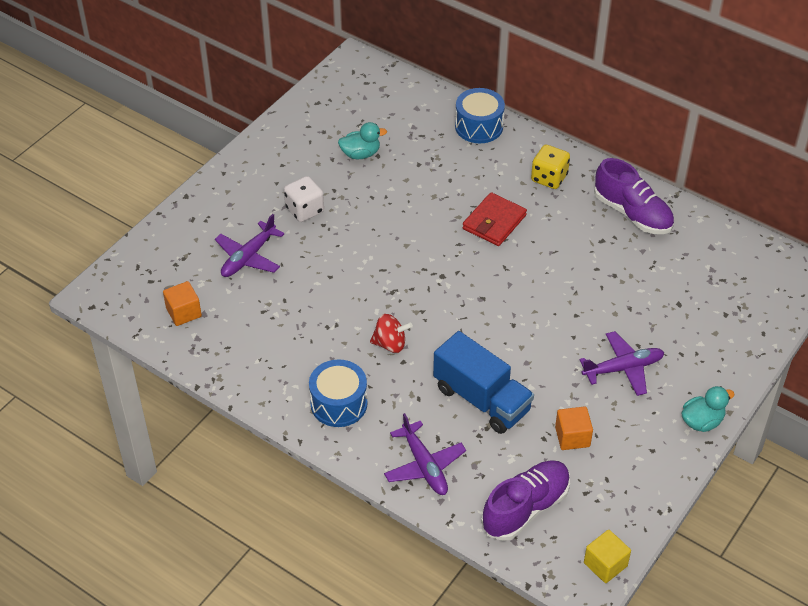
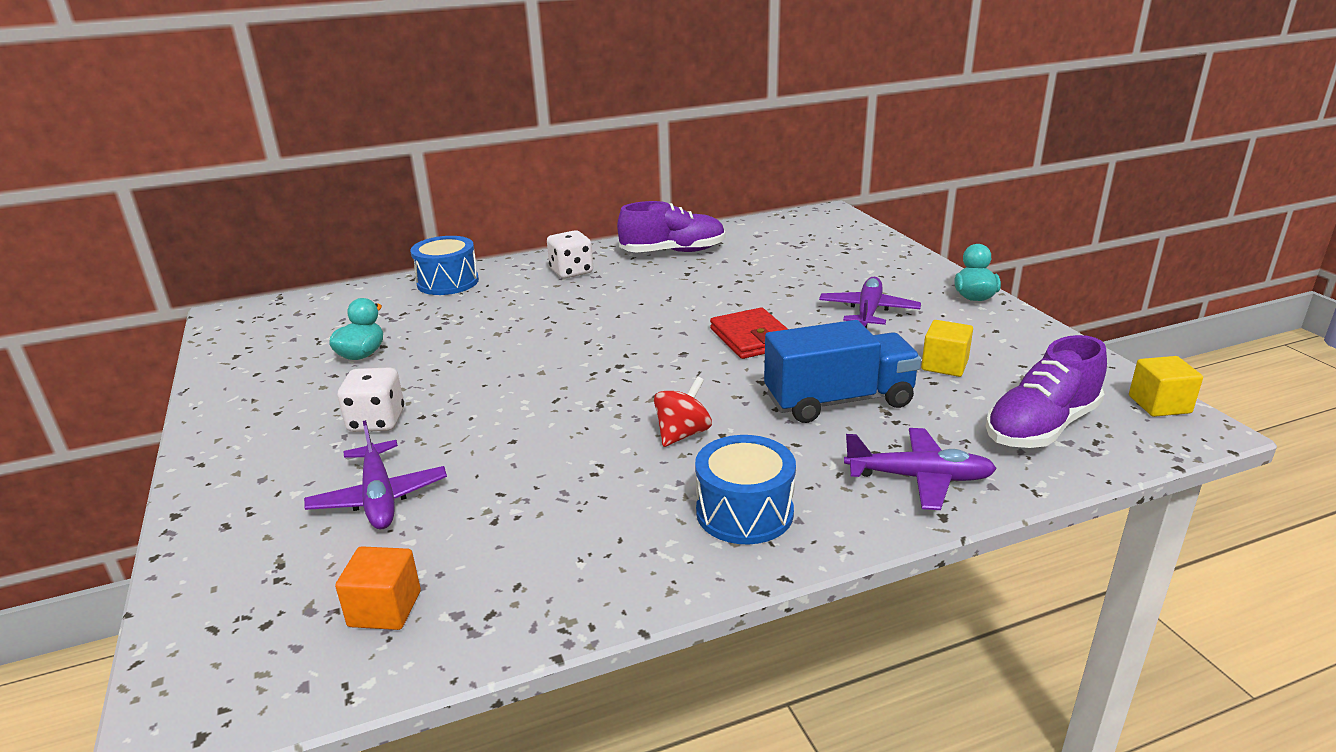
camera: 55 degrees left, 20 degrees down
(494, 222) = (586, 313): red wallet -> red wallet (752, 338)
(526, 508) = (1041, 427): purple shoe -> purple shoe turned 120 degrees counterclockwise
(549, 178) = (571, 272): yellow dice -> white dice
(572, 437) = (944, 365): orange cube -> yellow cube

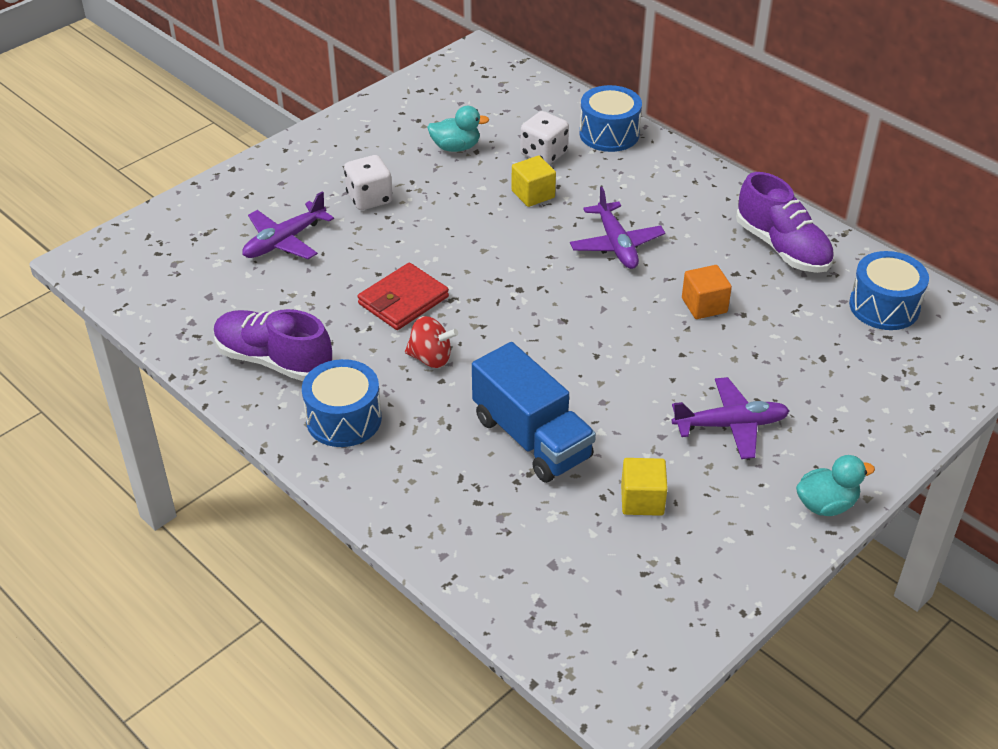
camera: 65 degrees right, 15 degrees up
(385, 609) = (185, 292): orange cube -> orange cube (704, 305)
(571, 272) = (683, 197): white dice -> white dice (544, 154)
(752, 338) = (618, 356): red wallet -> red wallet (403, 300)
(769, 236) = (884, 306): none -> blue drum
(919, 478) = (433, 509): purple plane -> purple plane (616, 244)
(1041, 427) = (556, 581): purple shoe -> purple shoe (273, 360)
(1159, 404) = (650, 671): yellow cube -> yellow cube (533, 194)

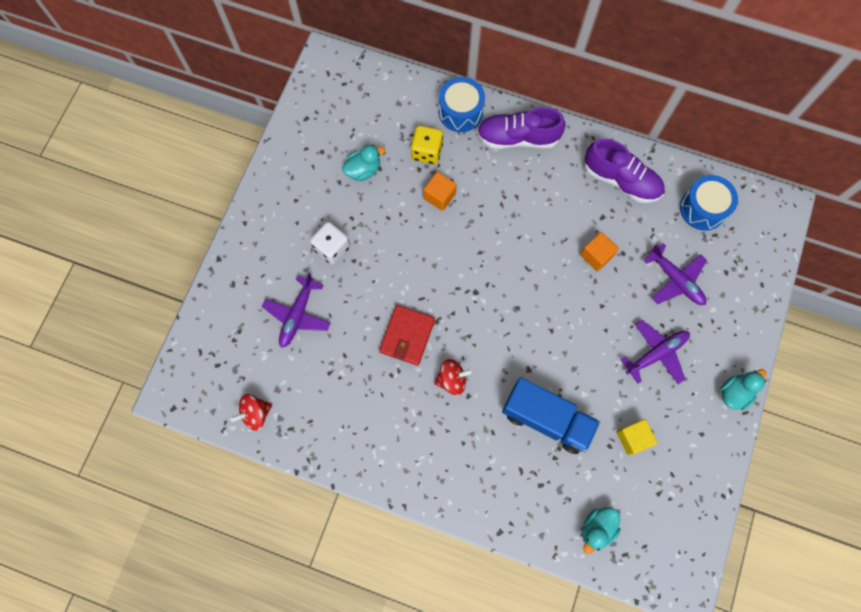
camera: 25 degrees left, 30 degrees up
(166, 308) = (255, 414): none -> red spinning top
(273, 360) = (354, 427): purple shoe -> purple shoe (517, 138)
(344, 419) = (426, 457): blue drum -> none
(527, 577) = (597, 528): none -> turquoise duck
(533, 194) = (439, 196): yellow cube -> orange cube
(544, 154) = (427, 152): white dice -> yellow dice
(616, 244) = (517, 222): purple plane -> purple plane (676, 280)

